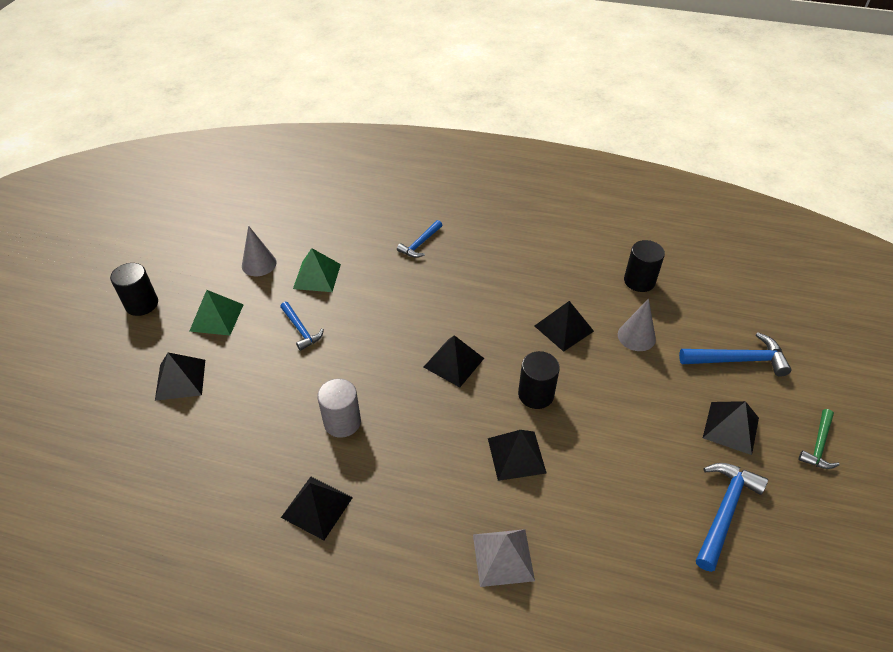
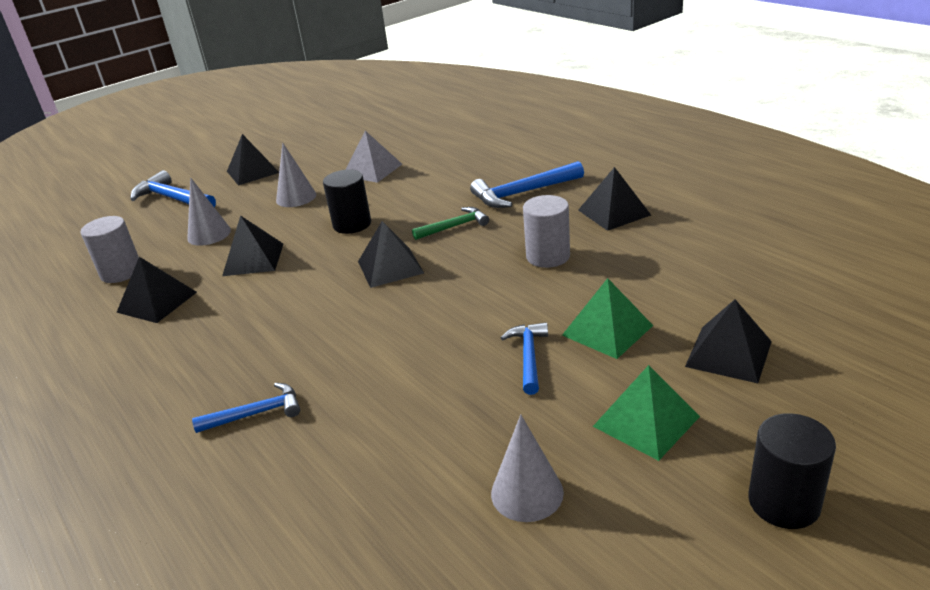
camera: 140 degrees left, 15 degrees down
(317, 276) = (448, 426): green pyramid -> green pyramid (607, 330)
(503, 557) = (492, 161): grey pyramid -> grey pyramid (372, 170)
(516, 455) = (419, 197): black pyramid -> black pyramid (157, 302)
(631, 408) = (296, 197): none -> grey cone
(639, 281) = (121, 272): black cylinder -> grey cylinder
(724, 511) = (328, 145): blue hammer -> blue hammer (523, 193)
(818, 445) = (221, 153): green hammer -> green hammer (454, 227)

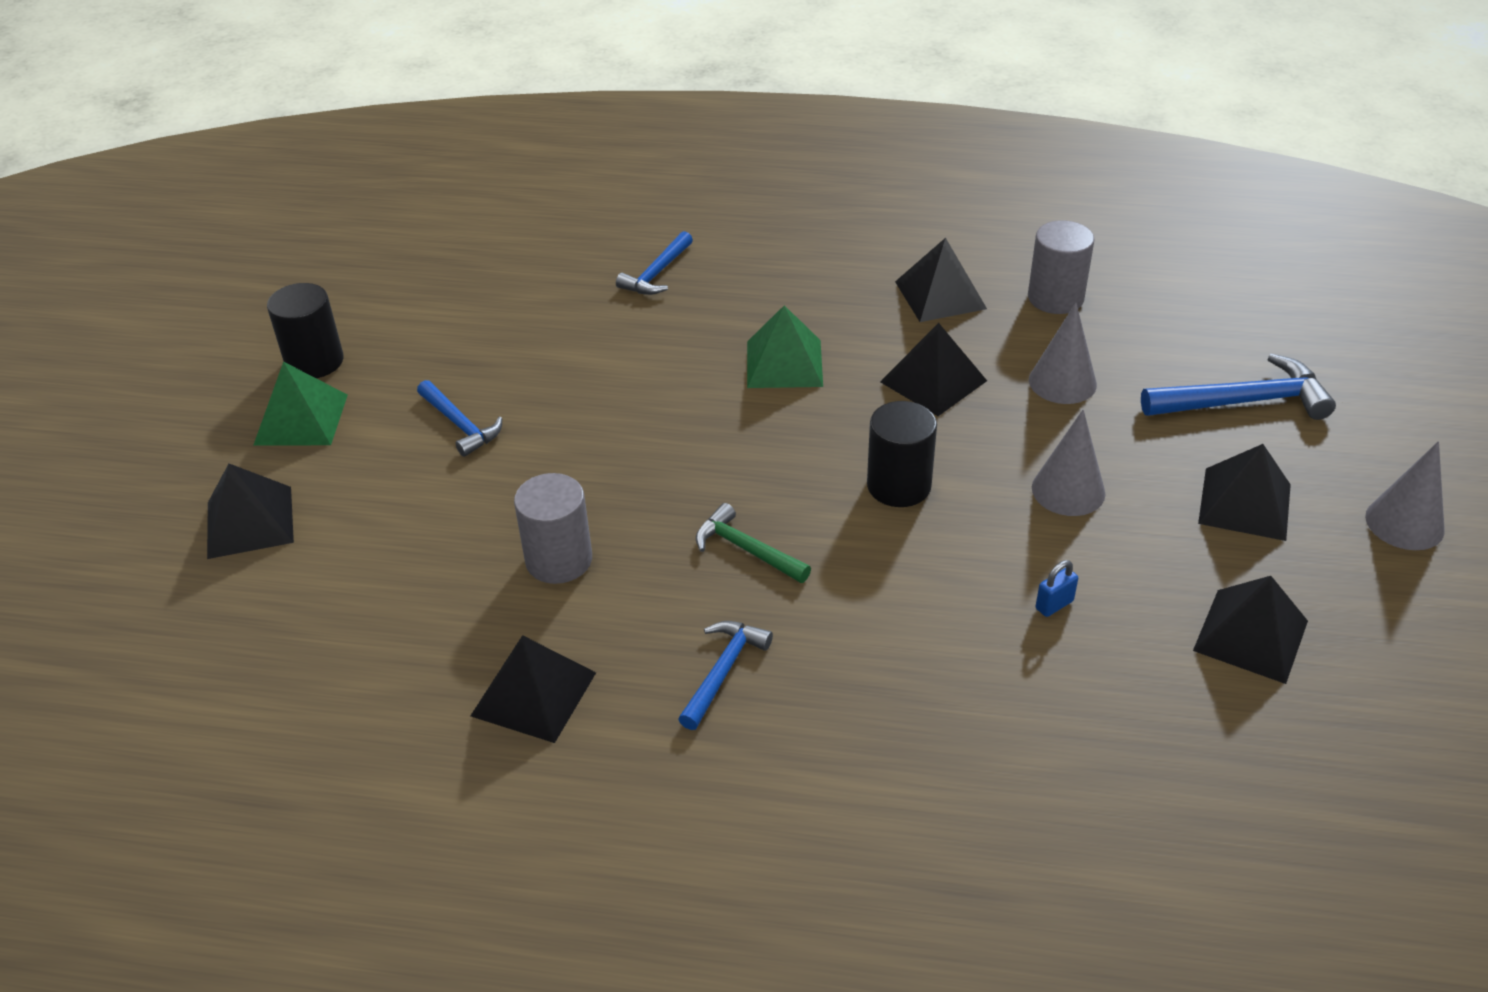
camera: 135 degrees right, 10 degrees up
(372, 170) = (1054, 605): grey pyramid -> blue padlock
(390, 267) = (745, 450): black pyramid -> black pyramid (1251, 635)
(454, 227) = (747, 550): green hammer -> green hammer turned 105 degrees clockwise
(523, 193) = (723, 672): blue hammer -> blue hammer, size x0.63
(527, 493) = (366, 329): grey cone -> grey cone (1404, 523)
(607, 330) = (399, 490): green pyramid -> green pyramid (784, 363)
(784, 502) = (157, 411): black cylinder -> black cylinder (314, 361)

